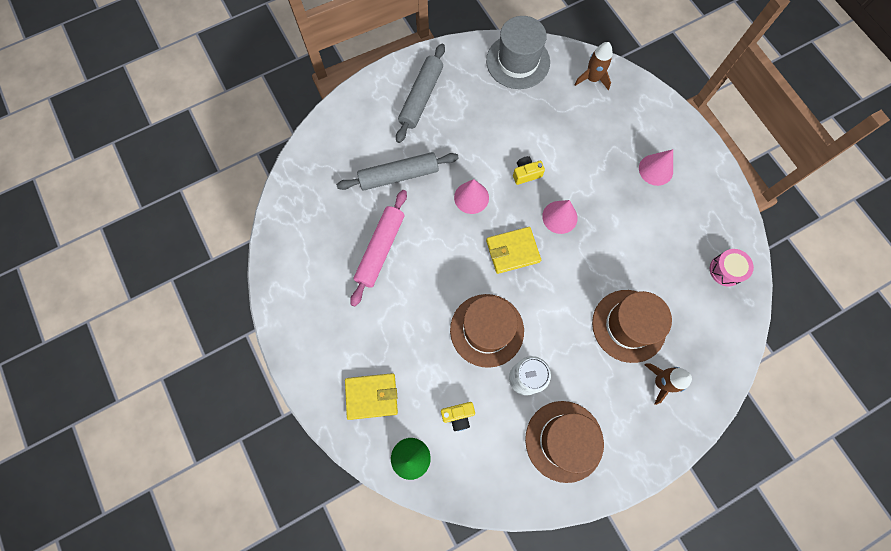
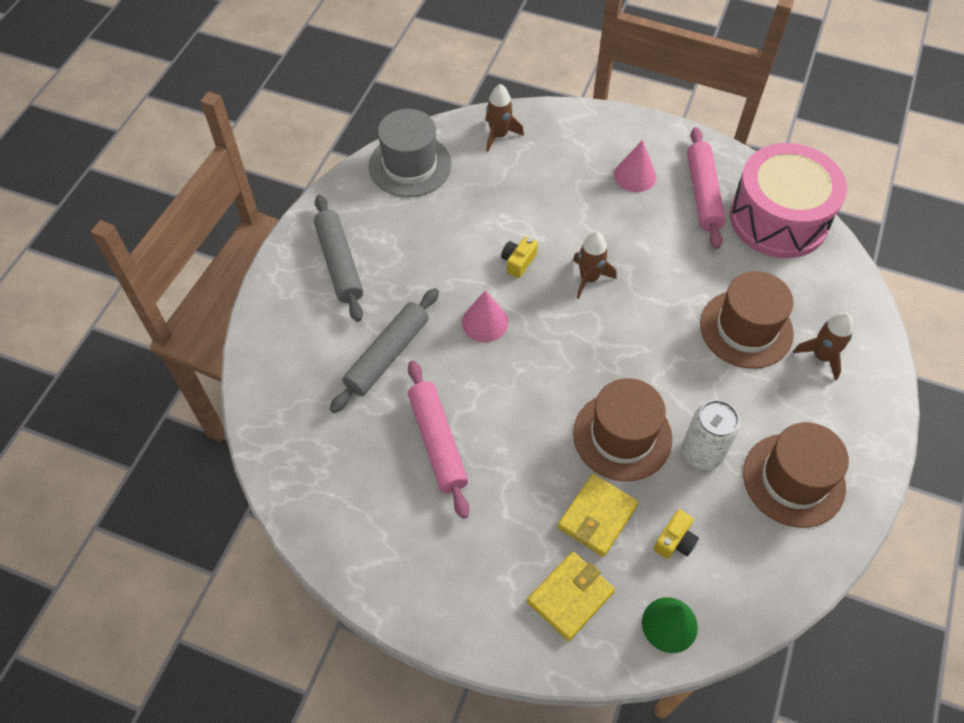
camera: 40 degrees left, 15 degrees down
(512, 251) = (575, 342): yellow wallet -> yellow wallet (597, 517)
(559, 217) = (589, 278): pink cone -> brown rocket
(690, 215) = (703, 194): none -> pink rolling pin
(726, 270) = (778, 218): pink drum -> pink drum, size x2.45

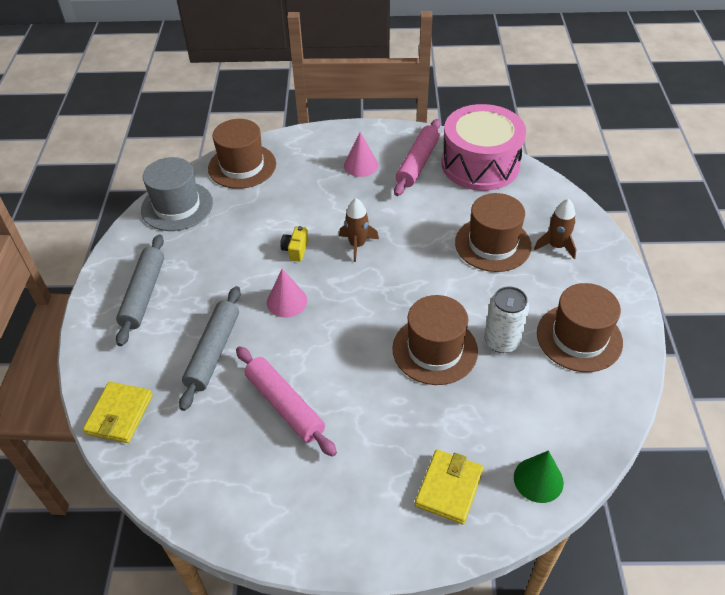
camera: 20 degrees left, 10 degrees down
(340, 263) = (144, 294): grey rolling pin -> grey rolling pin turned 45 degrees clockwise
(499, 135) = (242, 166): brown rocket -> brown hat
(597, 517) = (442, 417): yellow wallet -> yellow wallet (119, 414)
(675, 541) = (512, 414): yellow camera -> none
(703, 194) = (418, 163): pink rolling pin -> pink rolling pin turned 45 degrees clockwise

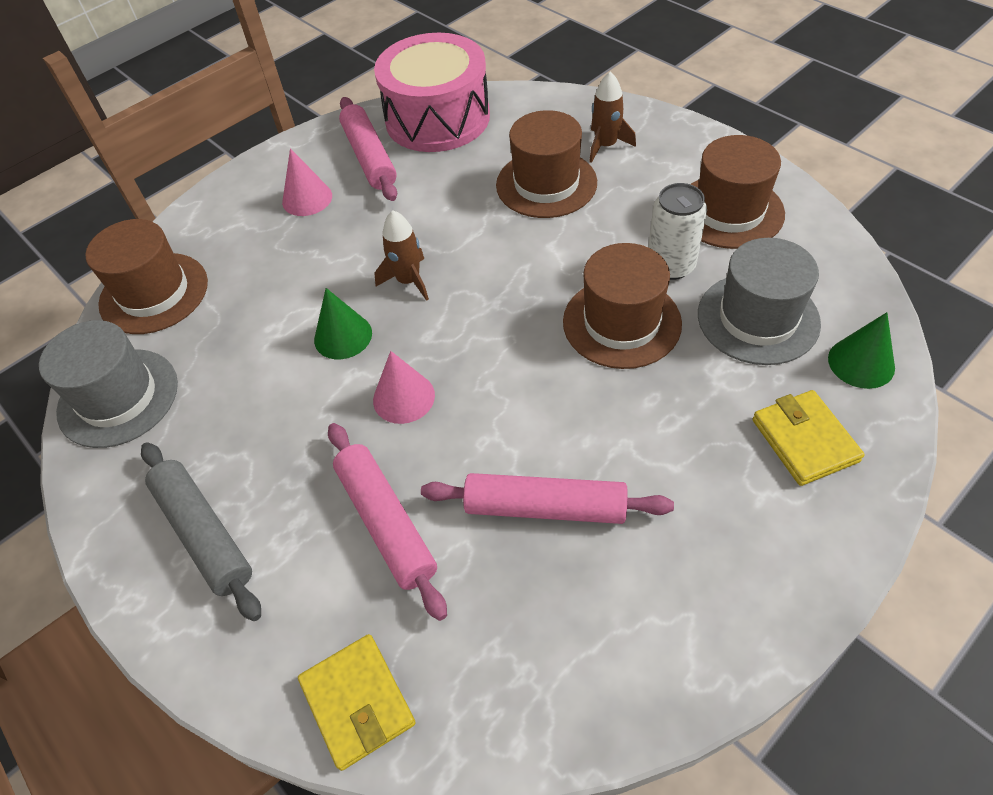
camera: 40 degrees left, 5 degrees up
(213, 352) = (386, 523): grey rolling pin -> pink rolling pin
(295, 250) = (343, 336): yellow camera -> green cone
(512, 408) = (758, 318): none -> grey hat

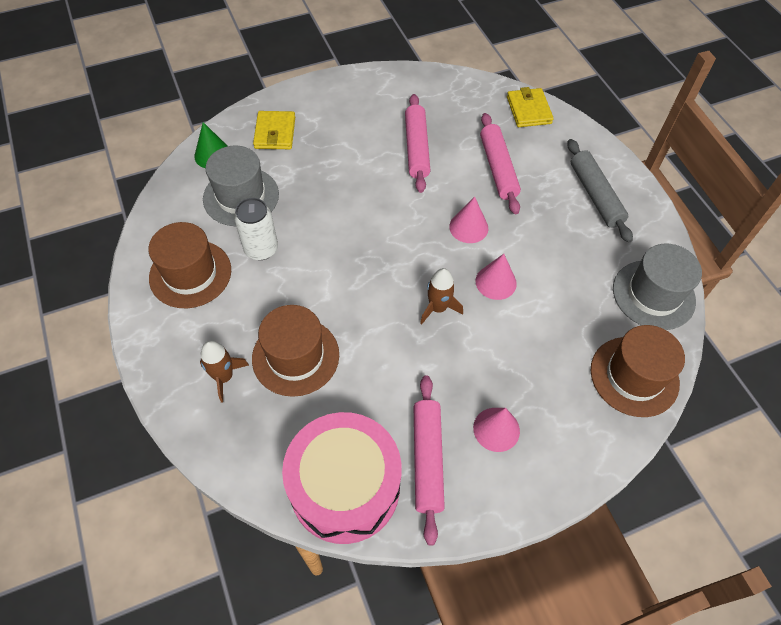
camera: 165 degrees left, 5 degrees up
(343, 336) = (496, 282): green cone -> pink cone
(545, 508) = (417, 148): pink rolling pin -> pink rolling pin turned 60 degrees clockwise
(621, 322) = (318, 224): brown hat -> none

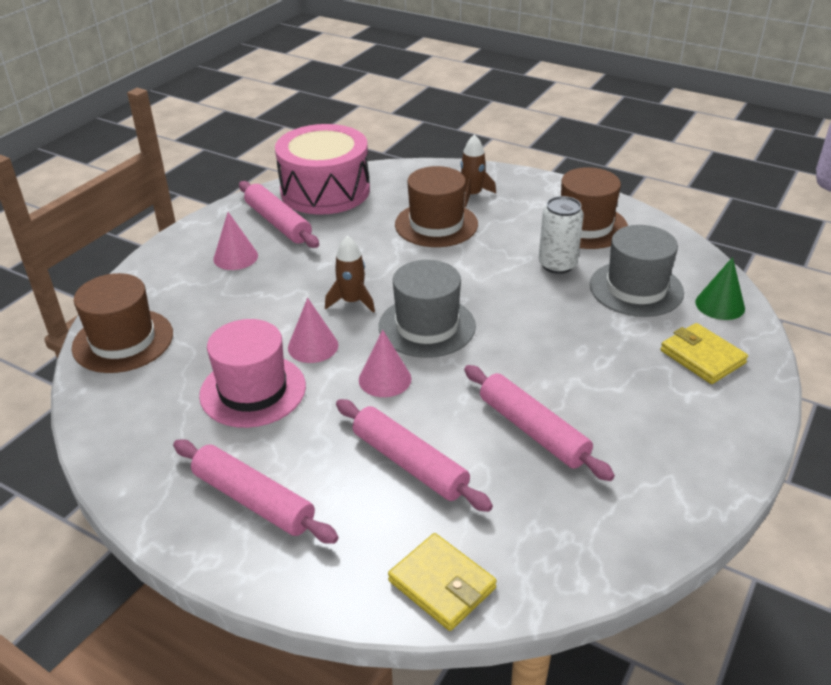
camera: 145 degrees right, 20 degrees down
(558, 268) = (253, 390): none -> pink hat
(595, 195) = (254, 500): grey rolling pin -> pink rolling pin
(653, 294) = (125, 419): grey hat -> grey hat (427, 326)

